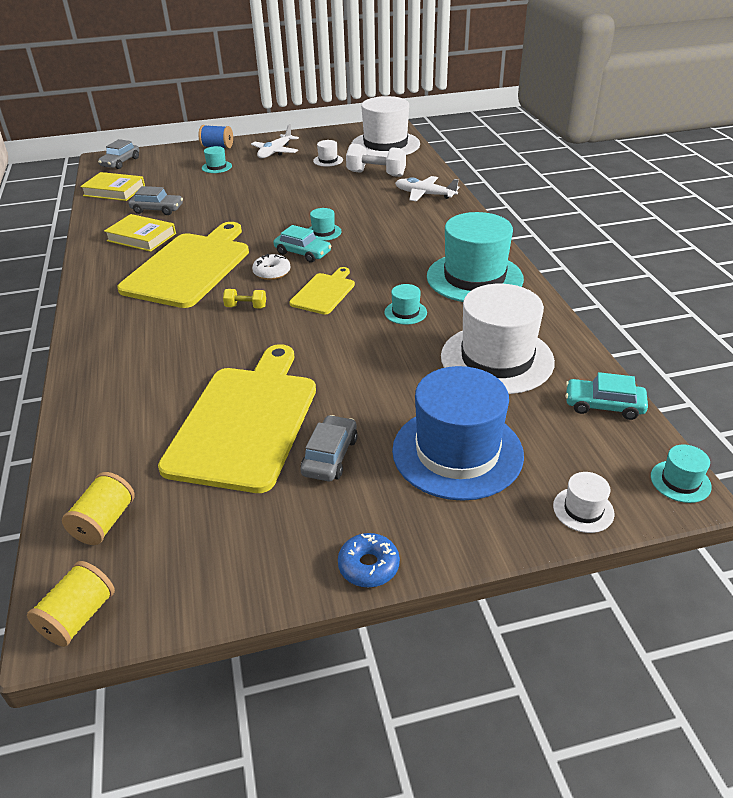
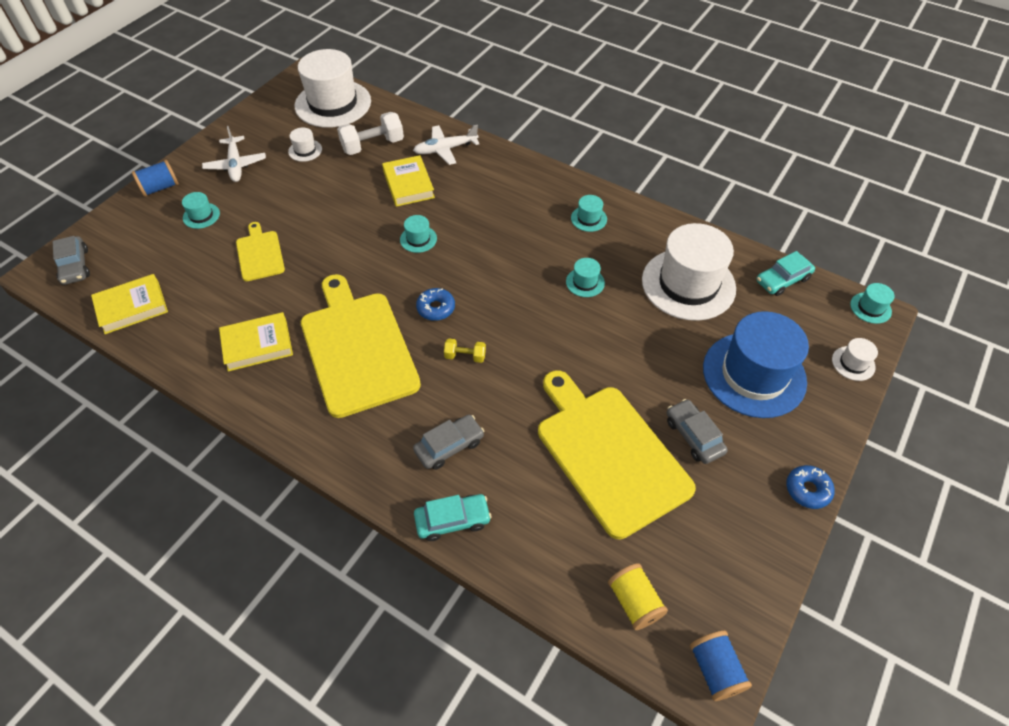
camera: 45 degrees left, 15 degrees up
(79, 617) = (715, 670): yellow spool -> blue spool
(157, 209) = (221, 303): grey car -> grey car (449, 446)
(246, 307) = (465, 356): yellow dumbbell -> yellow dumbbell turned 45 degrees clockwise
(272, 272) = (436, 308): white donut -> blue donut
(303, 253) = (432, 272): turquoise car -> turquoise car (452, 520)
(324, 292) = (504, 301): yellow cutting board -> yellow cutting board (260, 254)
(366, 202) = (408, 184): none -> yellow book
(474, 277) = (588, 218): turquoise hat -> turquoise hat, size x0.42

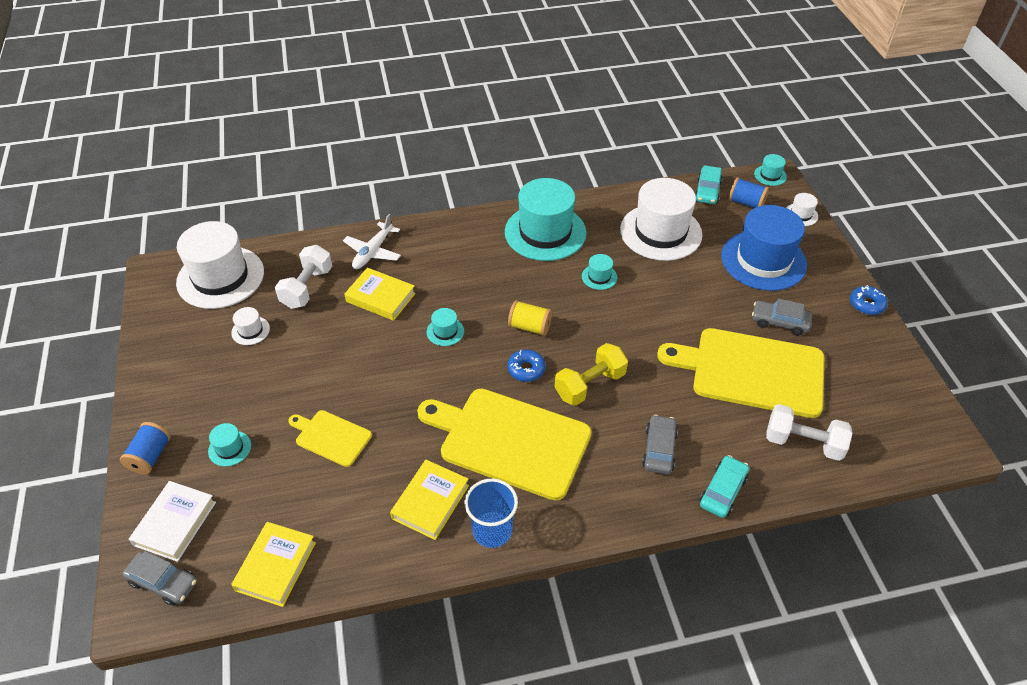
camera: 45 degrees left, 5 degrees down
(121, 237) = (175, 523): none -> white book
(235, 165) = (200, 386): white plane -> none
(266, 397) = (492, 531): none -> blue cup
(465, 356) = (590, 385): yellow dumbbell -> yellow dumbbell, size x1.89
(571, 547) = (803, 443): none -> white dumbbell
(588, 218) = (545, 232): turquoise hat -> turquoise hat, size x2.40
(634, 602) = (870, 441): yellow spool -> yellow spool (529, 327)
(715, 670) = (946, 438): blue spool -> blue spool (746, 203)

